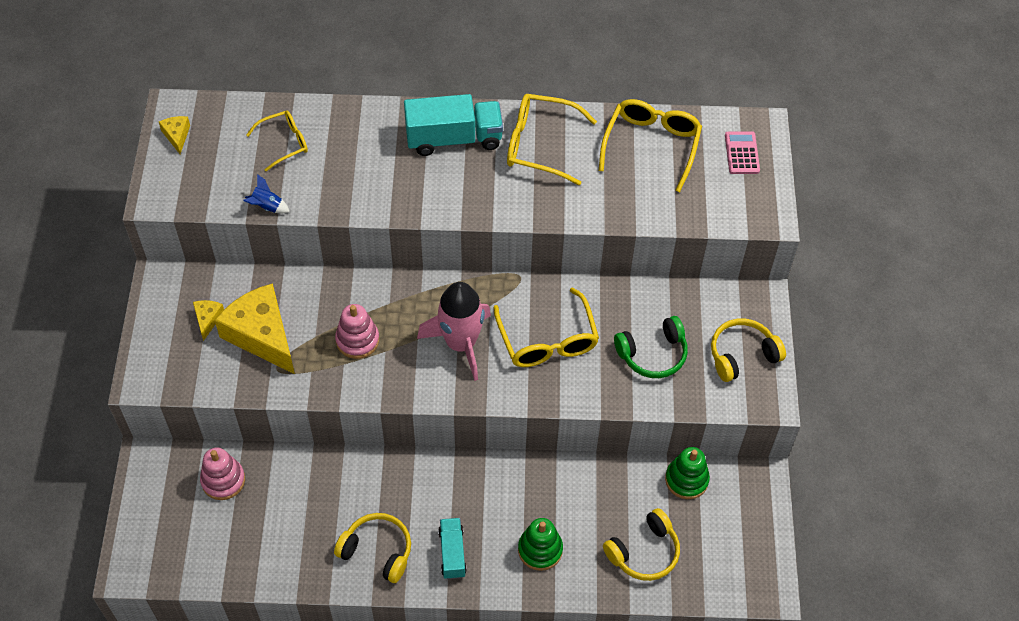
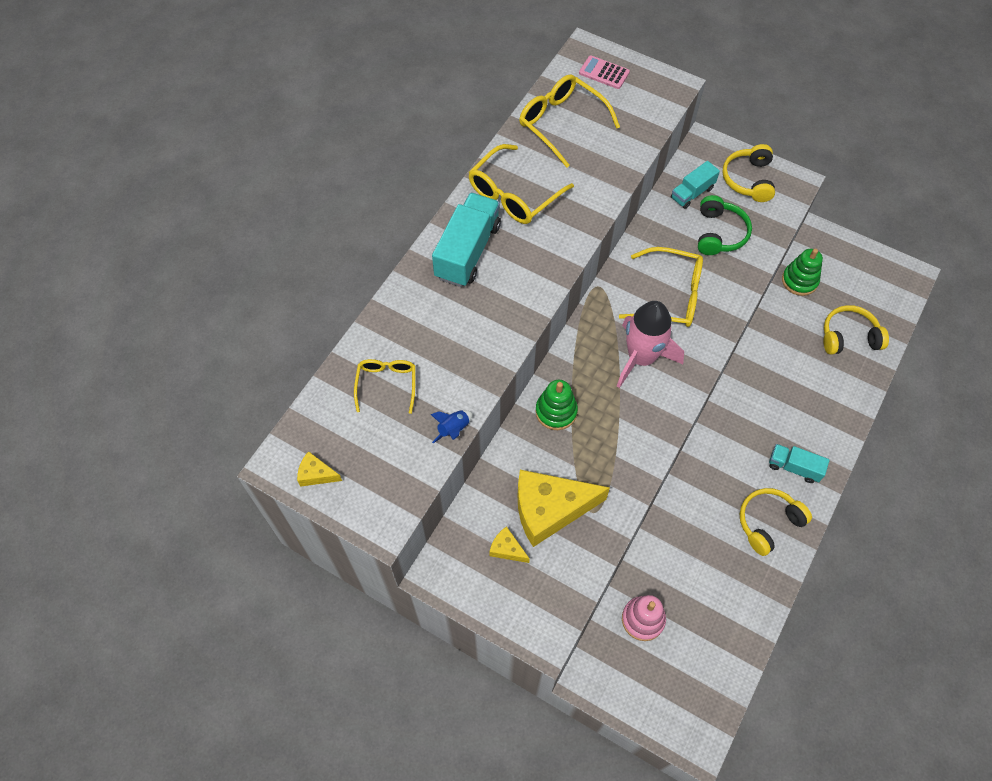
camera: 60 degrees left, 5 degrees up
(357, 340) = (596, 434): pink stacking toy -> none
(540, 550) = (817, 404): green stacking toy -> green stacking toy (556, 411)
(644, 552) = (848, 336): yellow headphones -> yellow headphones turned 90 degrees counterclockwise
(688, 311) = (692, 193): none -> turquoise truck

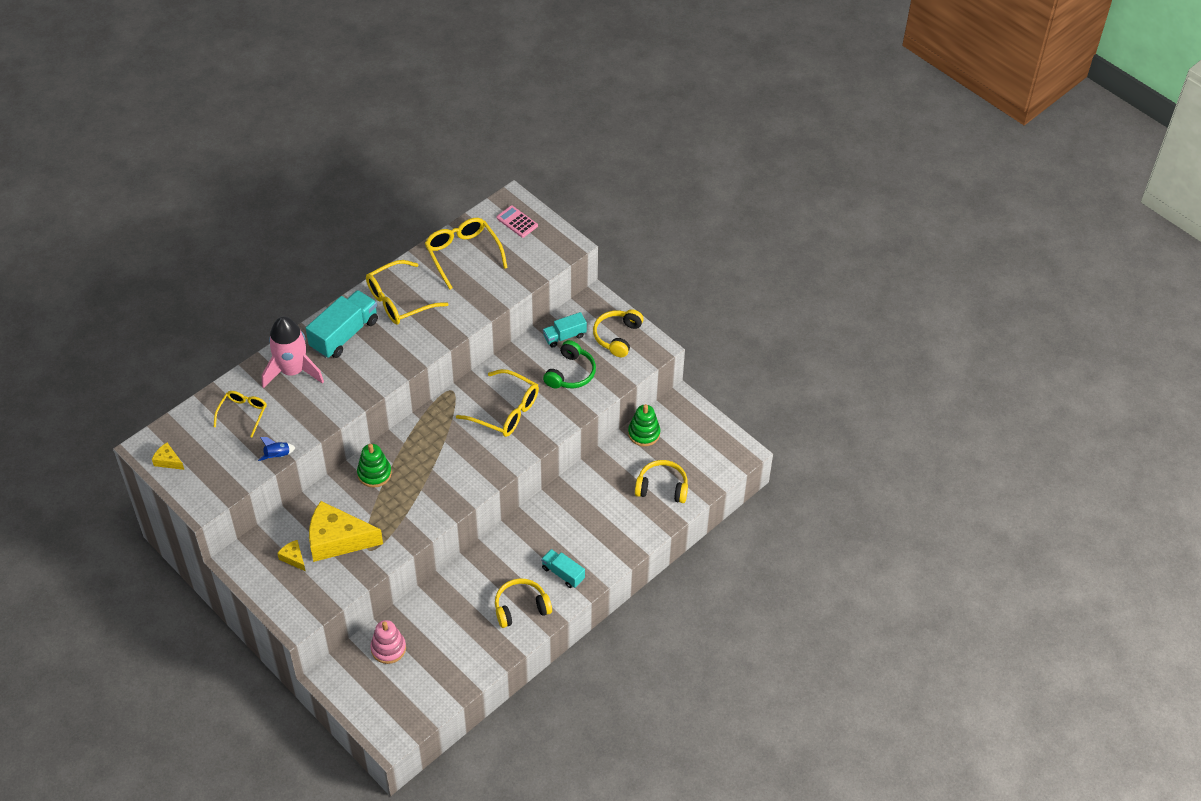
camera: 15 degrees right, 10 degrees down
(641, 358) = (459, 451): pink rocket -> pink rocket (292, 371)

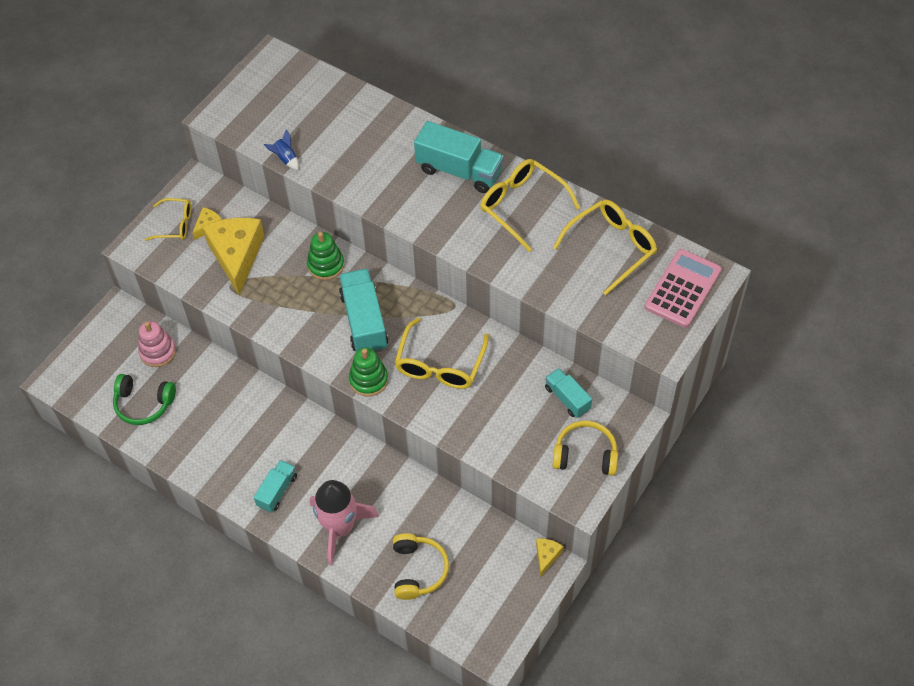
camera: 80 degrees right, 5 degrees up
(168, 461) = (261, 77): yellow cheese -> yellow cheese (546, 556)
(243, 414) = (331, 117): yellow glasses -> yellow glasses (174, 224)
(292, 371) = (397, 141): pink rocket -> pink rocket (339, 527)
(444, 455) = (364, 321): none -> turquoise truck
(517, 222) = (682, 289): pink calculator -> pink calculator, size x1.70
(521, 607) = (226, 460): yellow headphones -> none
(570, 373) = (513, 417): green headphones -> green headphones (144, 404)
(644, 433) = (492, 534): green stacking toy -> green stacking toy (368, 380)

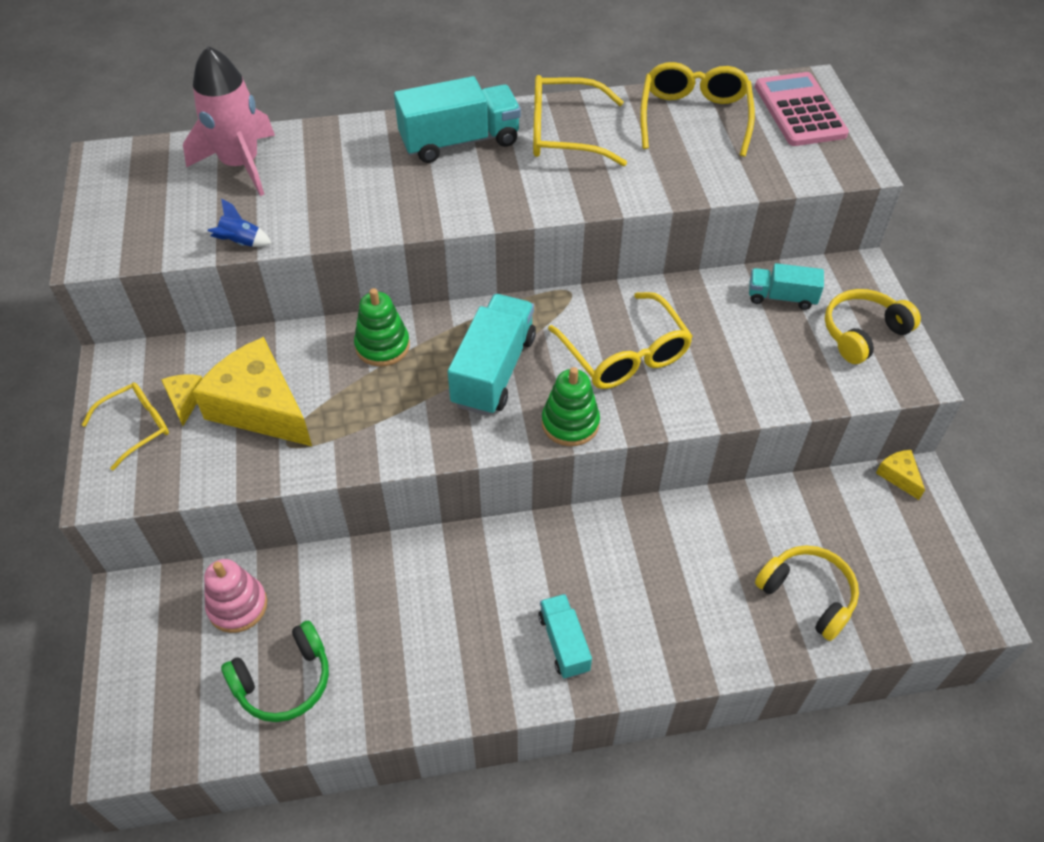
camera: 45 degrees left, 5 degrees down
(339, 527) = (678, 622): pink rocket -> pink rocket (240, 164)
(364, 321) = (493, 371): turquoise truck -> turquoise truck turned 75 degrees clockwise

